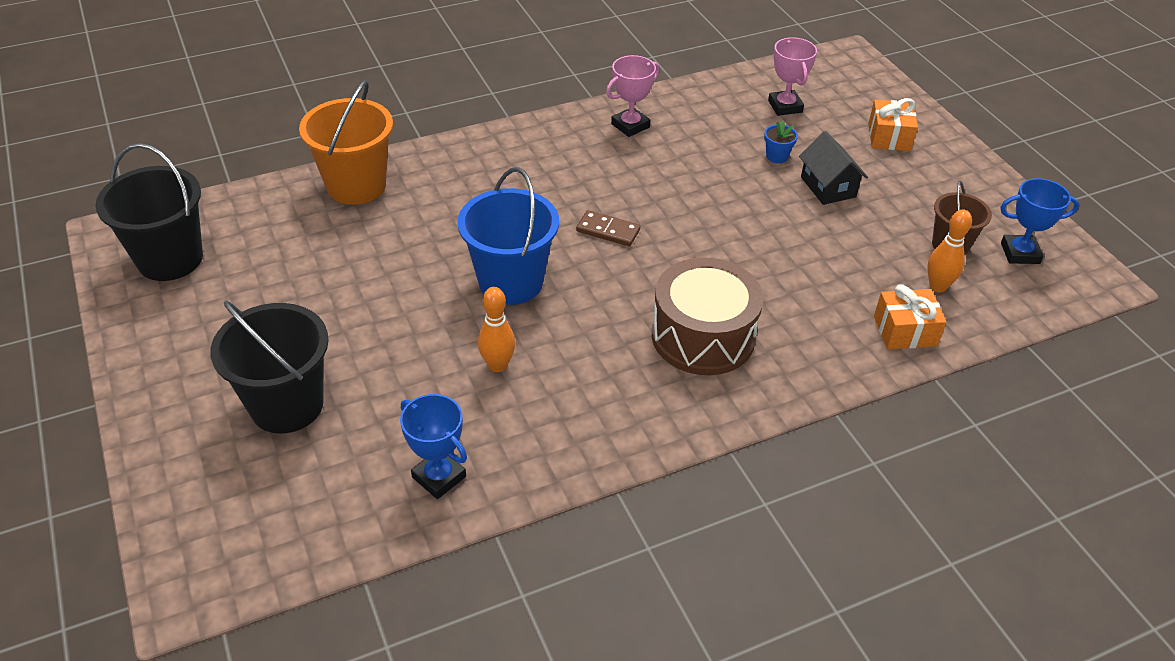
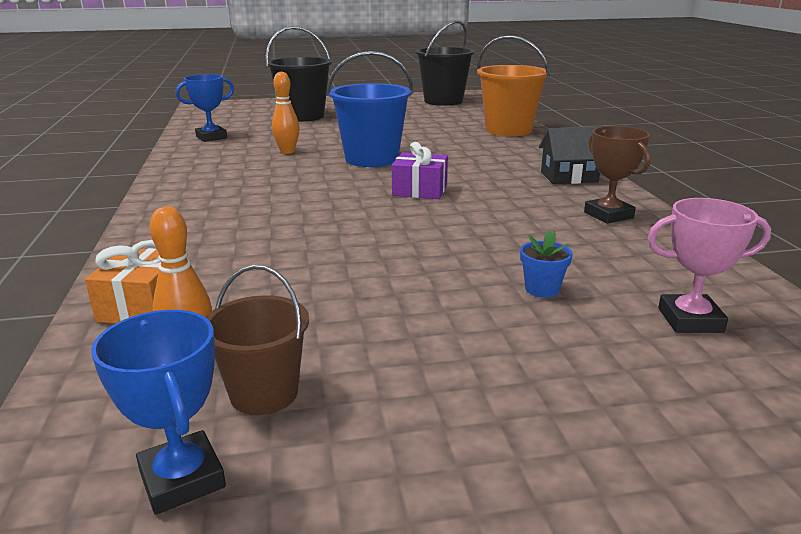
camera: 105 degrees right, 20 degrees down
(608, 231) = (420, 190): brown domino -> purple gift
(630, 125) = (608, 215): pink trophy -> brown trophy
(703, 336) = (250, 208): brown drum -> none
(828, 187) = (459, 314): black house -> black house (569, 177)
(889, 137) = (609, 413): orange gift -> none
(1020, 253) = (182, 479): blue trophy -> blue trophy turned 45 degrees counterclockwise

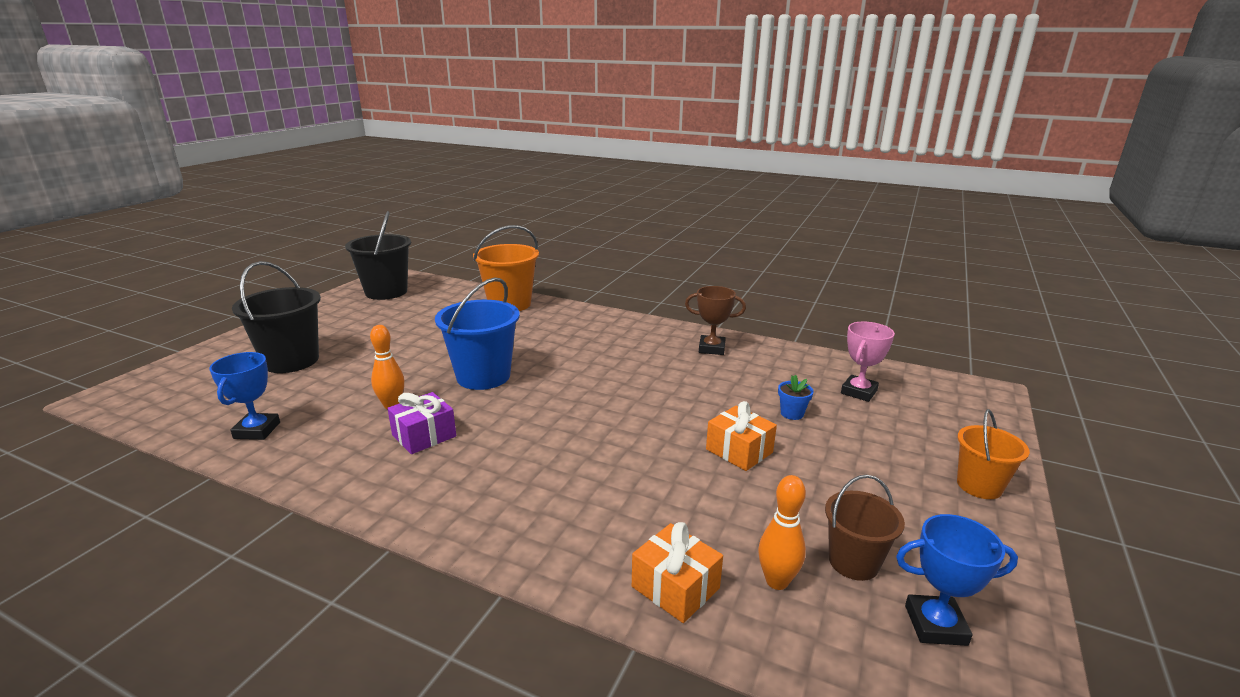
camera: 55 degrees left, 0 degrees up
(409, 280) = (739, 451): none -> orange gift
(420, 190) = (586, 386): purple gift -> purple gift (424, 436)
(569, 177) = (635, 330): black house -> none
(582, 475) = (979, 486): none -> orange bucket

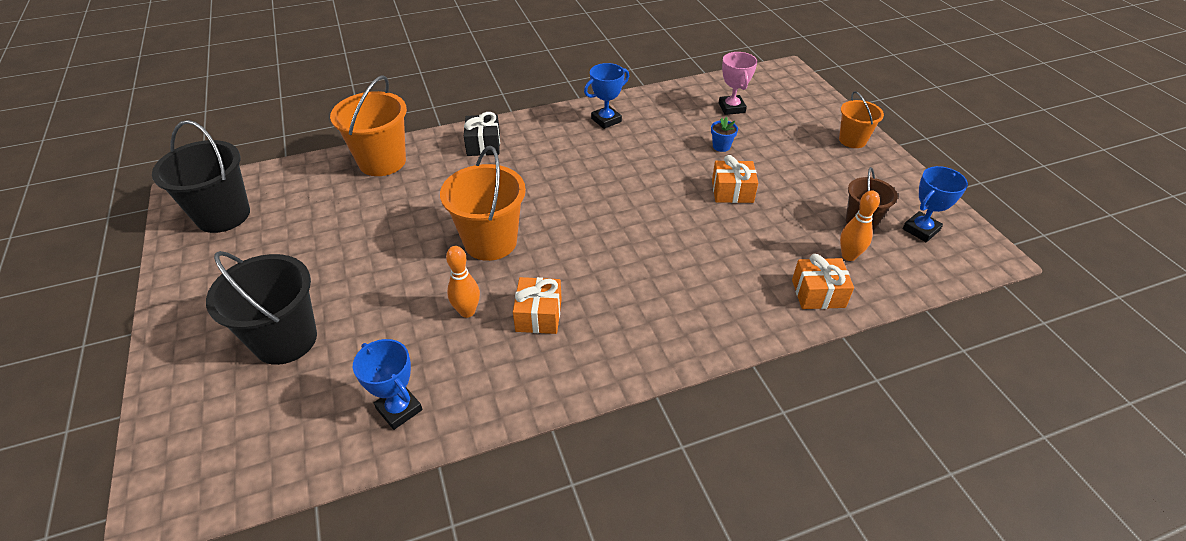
camera: 45 degrees left, 20 degrees up
(424, 436) = (538, 315): purple gift -> orange gift
(483, 376) = (490, 242): blue bucket -> orange bucket
(588, 323) = (483, 145): none -> black gift
(711, 348) = (606, 120): brown trophy -> blue trophy

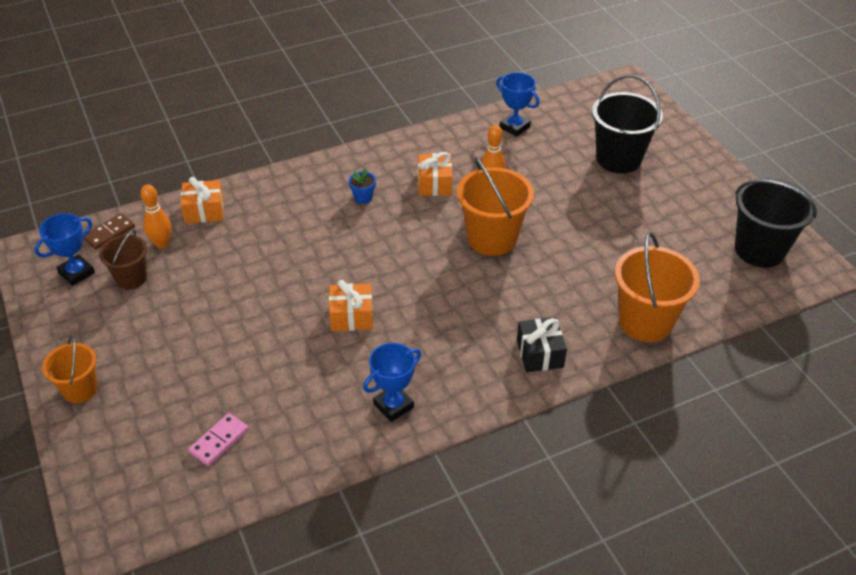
camera: 175 degrees right, 0 degrees up
(721, 146) = (249, 369): blue flower pot -> blue flower pot (363, 197)
(731, 108) = (219, 441): pink trophy -> pink domino
(732, 191) = (252, 305): orange gift -> orange gift (351, 316)
(915, 271) = (109, 233): none -> brown domino

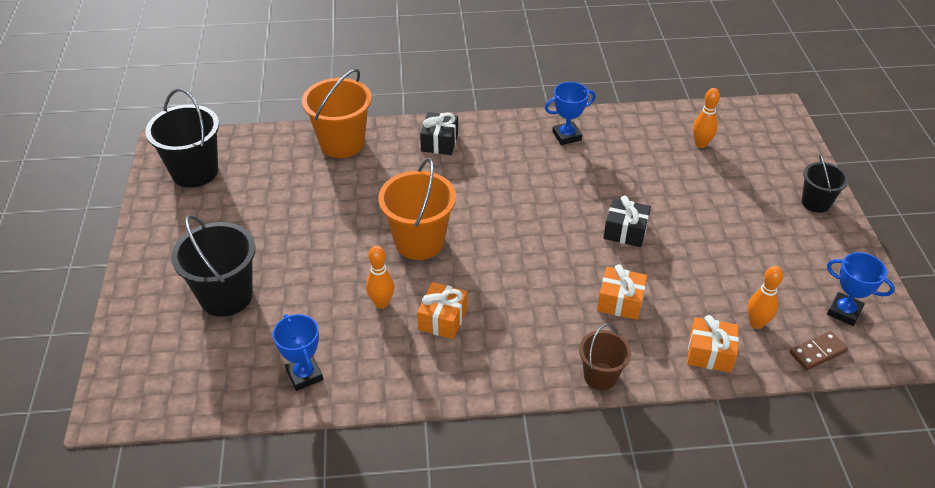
camera: 160 degrees left, 0 degrees up
(76, 273) = (844, 312): blue trophy -> blue trophy turned 60 degrees clockwise
(80, 389) = (816, 202): orange bucket -> black bucket
(131, 278) = (785, 291): brown bucket -> brown bucket (600, 376)
(219, 441) = (701, 144): pink domino -> orange bowling pin
(295, 299) = (625, 231): none -> black gift
(351, 316) = (578, 204): orange gift -> orange gift (620, 302)
(363, 197) = (528, 323): blue flower pot -> none

